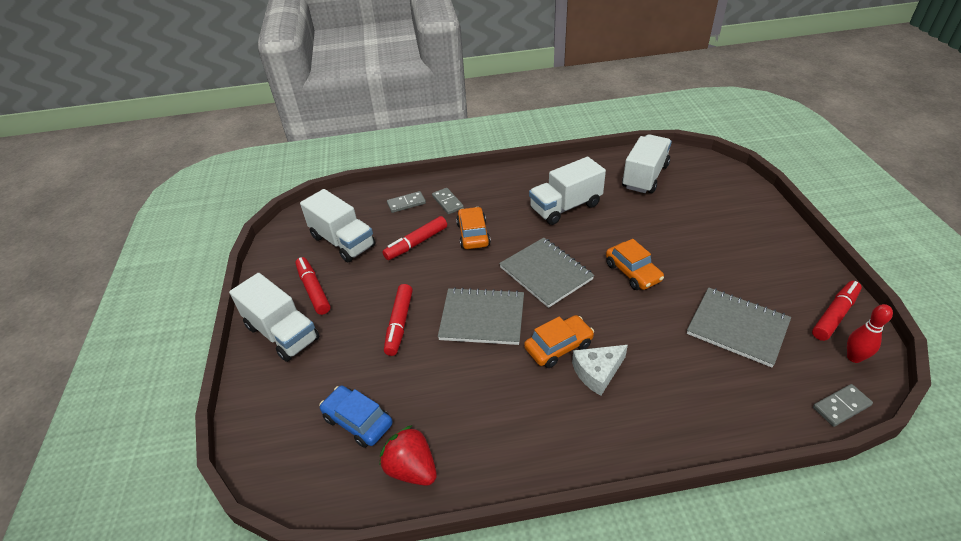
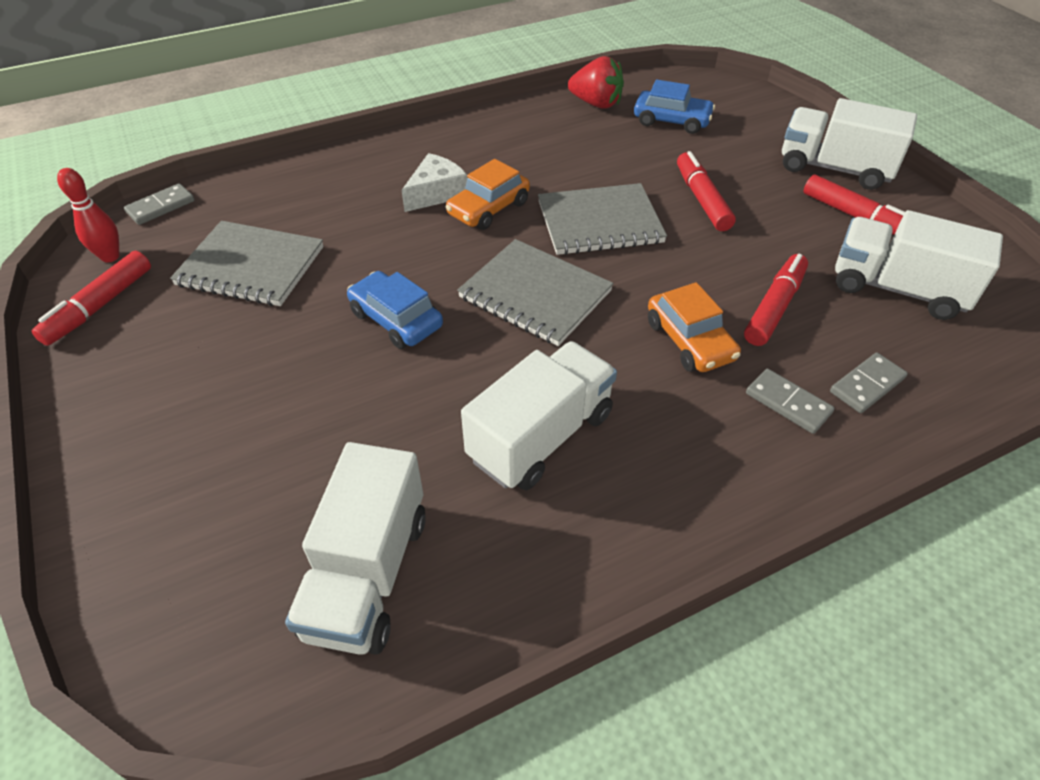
camera: 160 degrees right, 5 degrees up
(633, 272) = (396, 320): orange car -> blue car

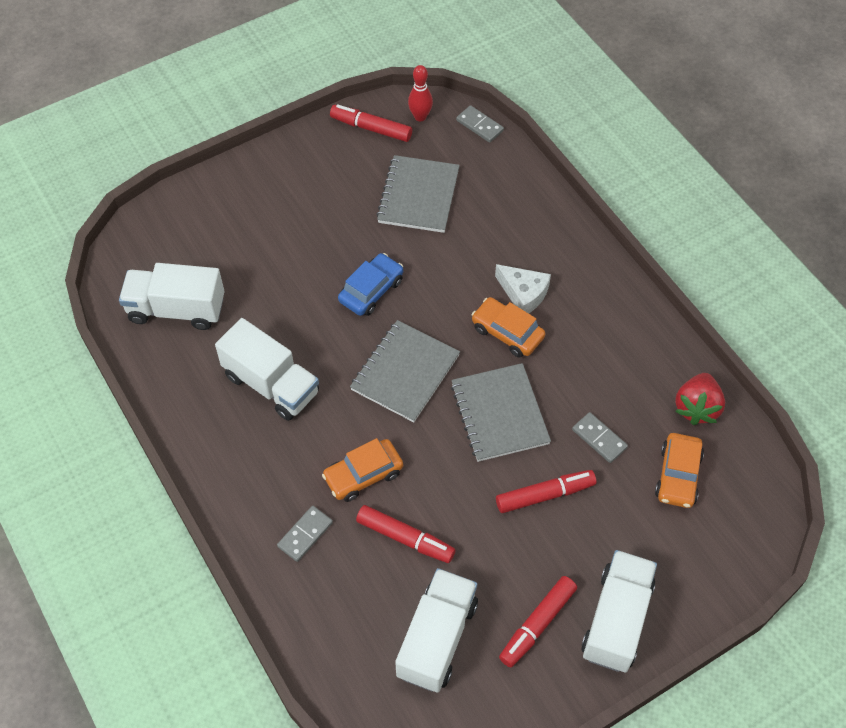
camera: 85 degrees right, 10 degrees up
(671, 121) = (678, 476): blue car -> orange car
(867, 385) = (325, 591): grey domino -> grey domino (599, 438)

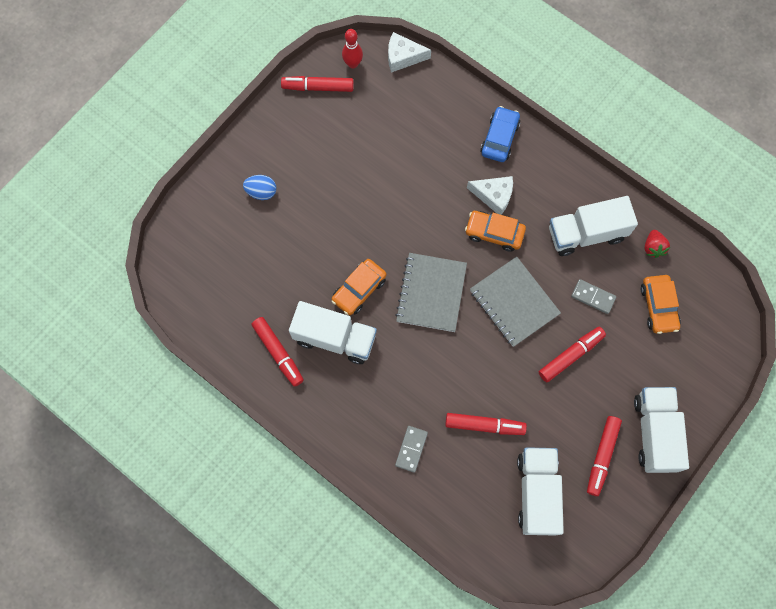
camera: 20 degrees left, 15 degrees up
(176, 309) = (233, 301): white truck -> white truck (586, 233)
(200, 378) = (278, 352): none -> red marker
(260, 211) = (261, 192): none -> blue egg
(363, 475) = (434, 387): orange car -> orange car (359, 290)
(371, 290) = (377, 232): blue car -> blue car (499, 138)
(418, 196) = (380, 137): grey notebook -> none
(479, 125) = (403, 57): grey domino -> white cheese
(696, 408) = (653, 247): red strawberry -> red strawberry, size x0.66

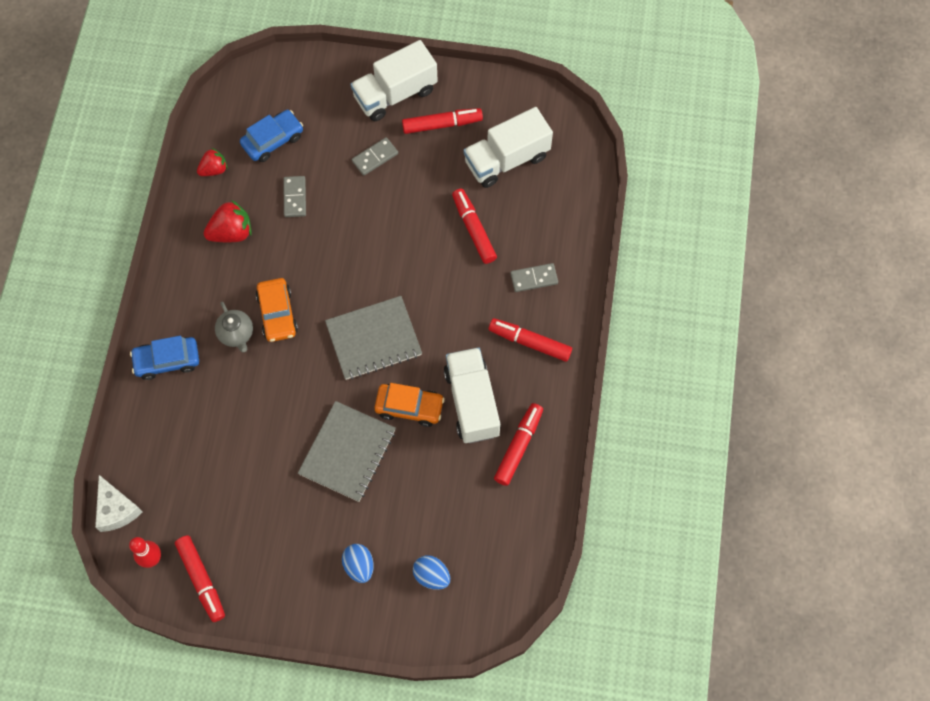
camera: 120 degrees left, 5 degrees down
(222, 236) = (431, 575): none -> blue egg
(494, 196) = (236, 334): white cheese -> grey teapot
(514, 302) = (340, 262): grey notebook -> grey notebook (348, 452)
(570, 355) = (364, 190): red marker -> red marker (530, 342)
(586, 233) = (231, 232): white truck -> red strawberry
(598, 381) = (375, 157): none -> grey domino
(658, 306) = (272, 140): orange car -> blue car

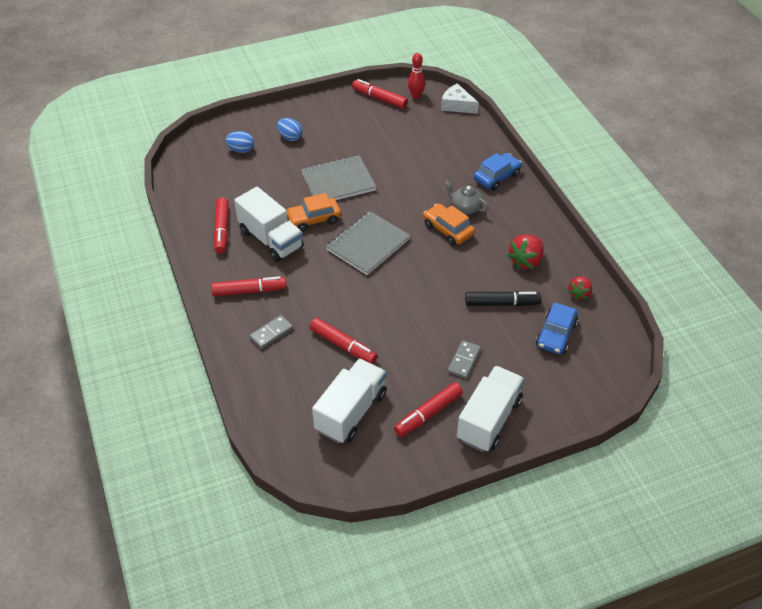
camera: 150 degrees right, 20 degrees down
(294, 197) = (501, 303): grey domino -> black marker
(348, 452) = (338, 182): grey notebook -> grey notebook turned 75 degrees clockwise

